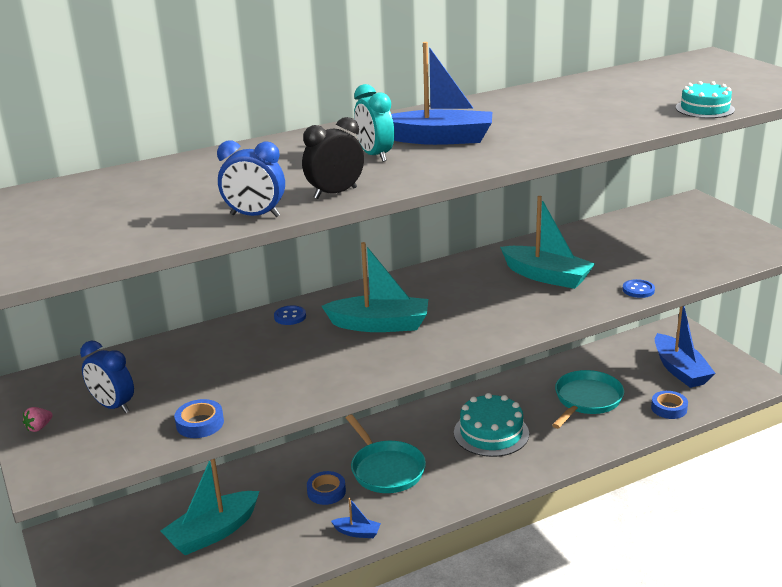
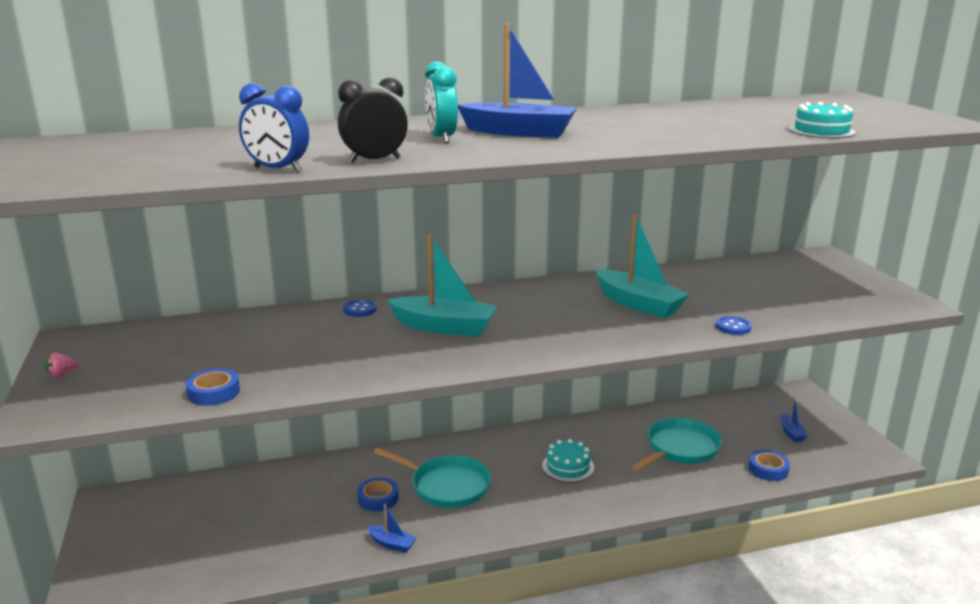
camera: 10 degrees right, 5 degrees down
(113, 406) = (143, 366): blue clock -> none
(213, 532) = (250, 520): turquoise boat -> none
(386, 469) = (446, 486): turquoise pan -> turquoise pan turned 45 degrees counterclockwise
(491, 433) = (568, 466): turquoise cake -> turquoise cake, size x0.65
(680, 370) = (791, 433): blue boat -> blue boat, size x0.47

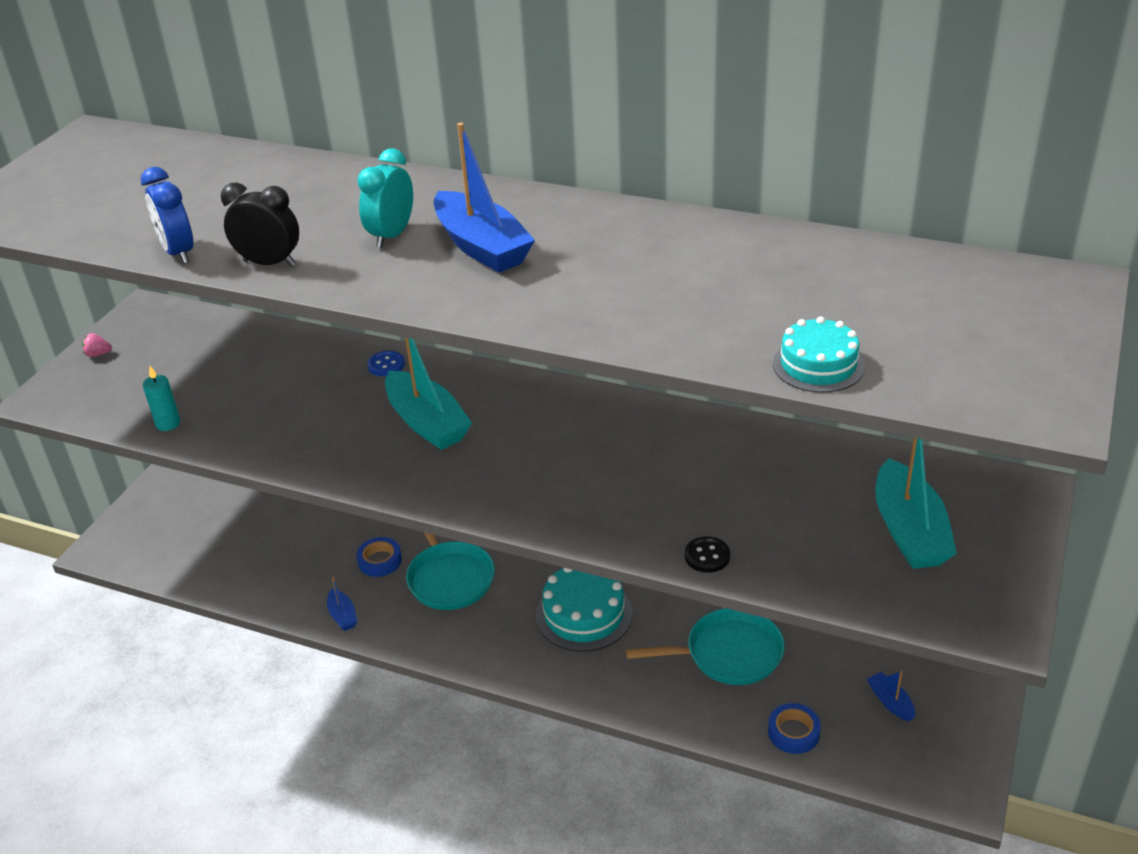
camera: 40 degrees right, 15 degrees up
(214, 392) = (168, 424): blue tape -> turquoise candle
(568, 466) = (584, 614): turquoise cake -> turquoise cake, size x1.53
(638, 304) = (657, 474): turquoise boat -> turquoise boat (909, 531)
(733, 327) = (707, 556): blue button -> black button
(791, 433) = (890, 702): blue boat -> blue boat turned 120 degrees clockwise

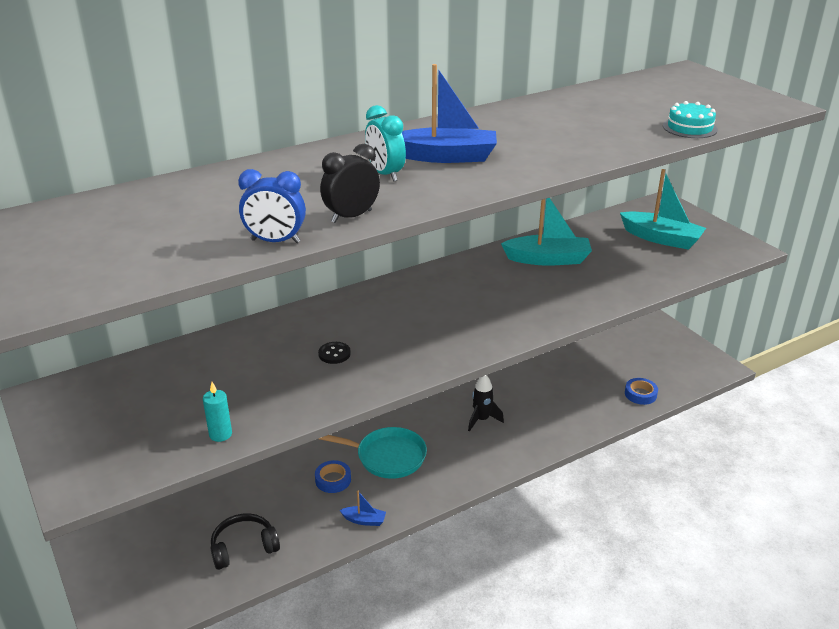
camera: 55 degrees left, 5 degrees down
(98, 354) = (62, 440): pink strawberry -> none
(243, 560) = (244, 547): none -> black headphones
(386, 365) = (299, 320): blue button -> none
(427, 423) = (385, 329): turquoise boat -> turquoise boat (548, 259)
(584, 614) = (482, 420): turquoise cake -> black rocket
(707, 556) = (621, 293): black button -> black button (334, 354)
(728, 654) = (566, 386): turquoise pan -> none
(890, 702) = (648, 356): blue boat -> none

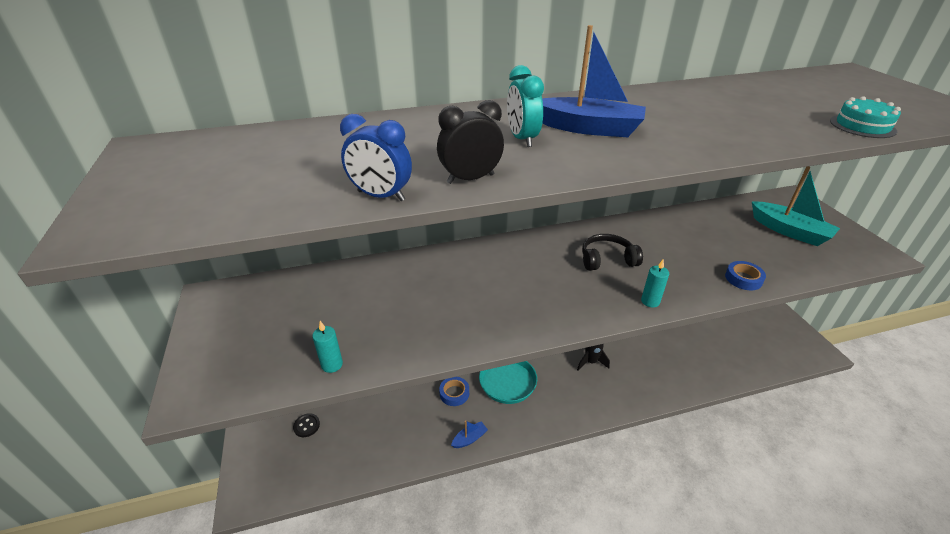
camera: 15 degrees right, 5 degrees up
(244, 547) = (366, 442): black headphones -> black headphones (607, 260)
(334, 354) = (458, 299): black button -> black button (306, 426)
(364, 520) = (469, 439): blue boat -> blue boat turned 60 degrees counterclockwise
(533, 325) = (650, 301): none -> turquoise candle
(548, 259) = (675, 236): turquoise boat -> none
(640, 394) = (738, 365): blue tape -> blue tape (743, 279)

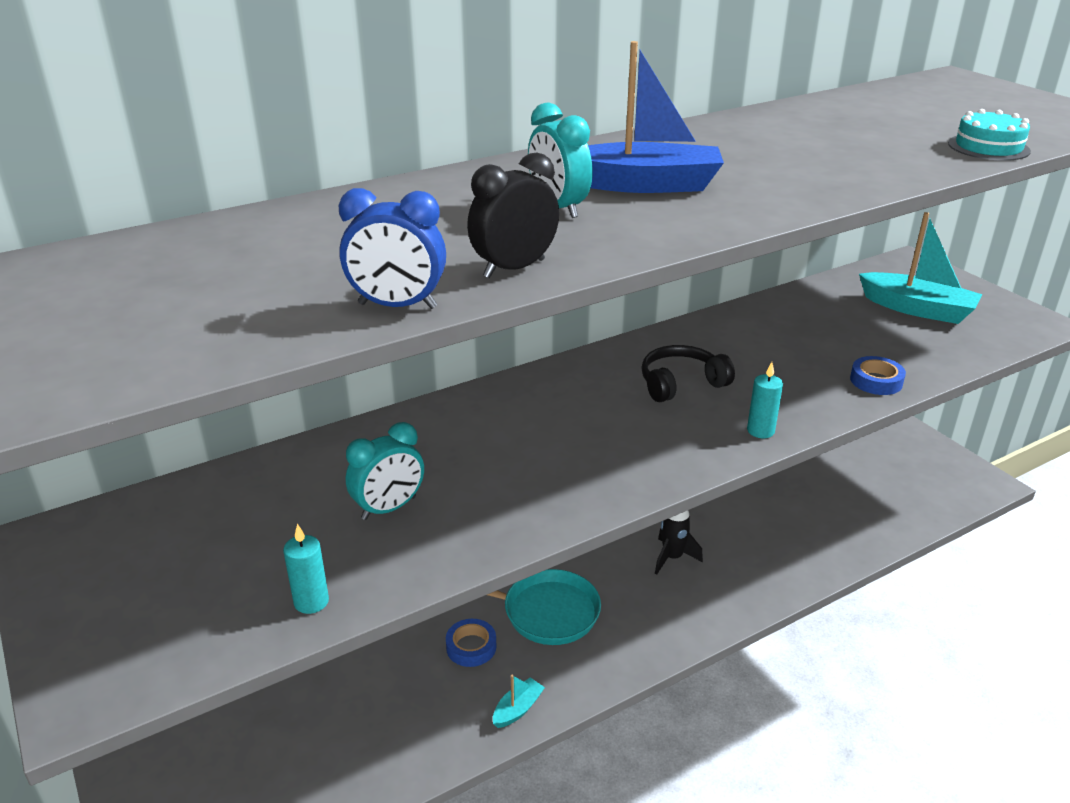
camera: 15 degrees left, 5 degrees down
(306, 426) = (230, 750): black button -> none
(398, 312) = (389, 508): none -> turquoise clock
(469, 439) = (518, 709): blue boat -> turquoise boat

